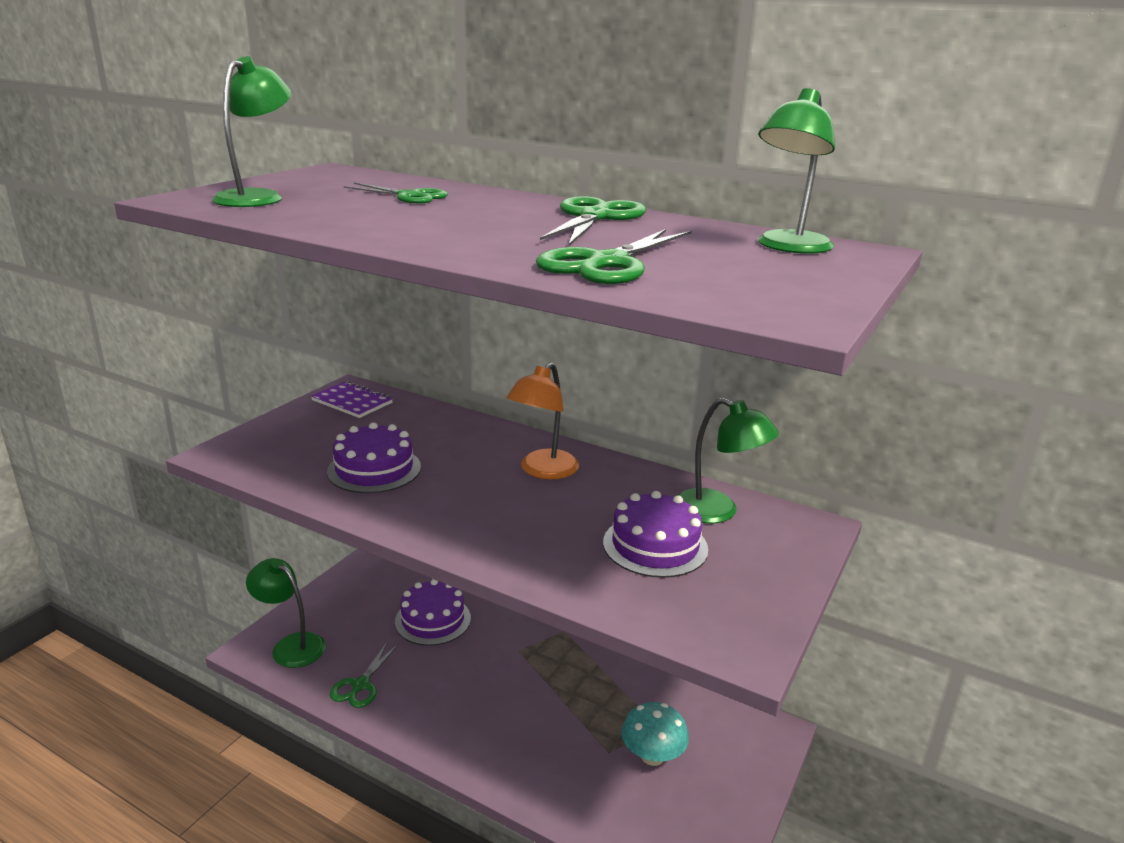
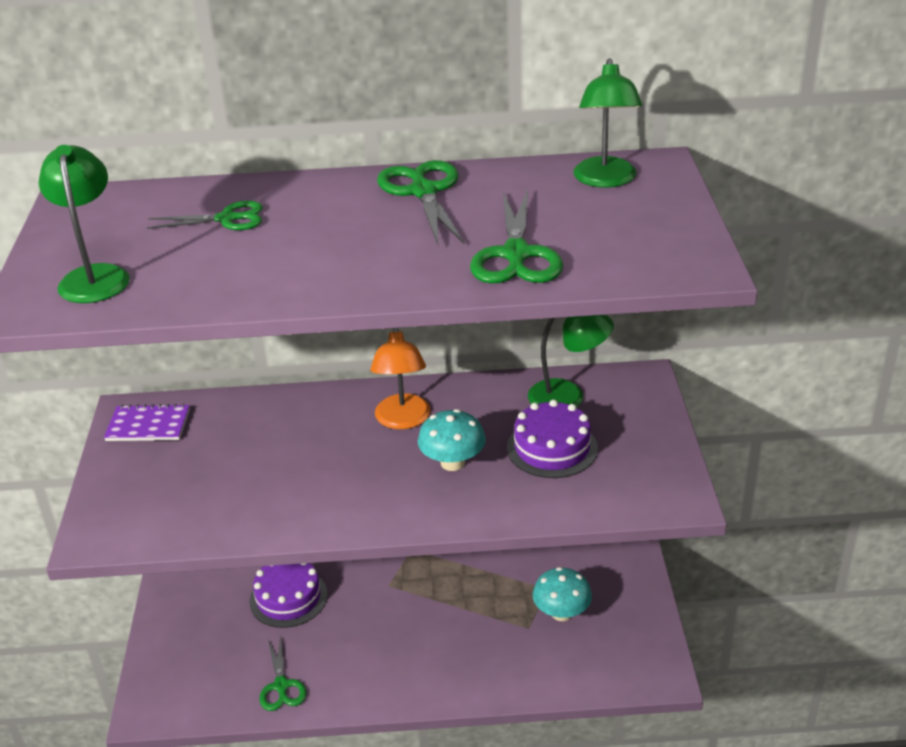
camera: 30 degrees left, 10 degrees up
(291, 645) = (179, 688): green lamp -> none
(374, 469) = (259, 485): purple cake -> none
(548, 518) = (452, 463): none -> turquoise mushroom

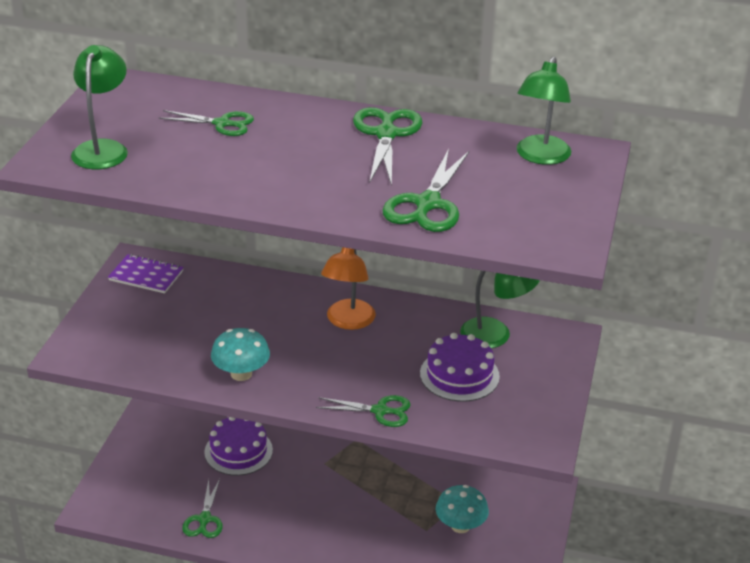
camera: 15 degrees right, 0 degrees up
(452, 463) = (371, 366): turquoise mushroom -> turquoise mushroom (241, 374)
(487, 510) = (380, 411): none -> green scissors

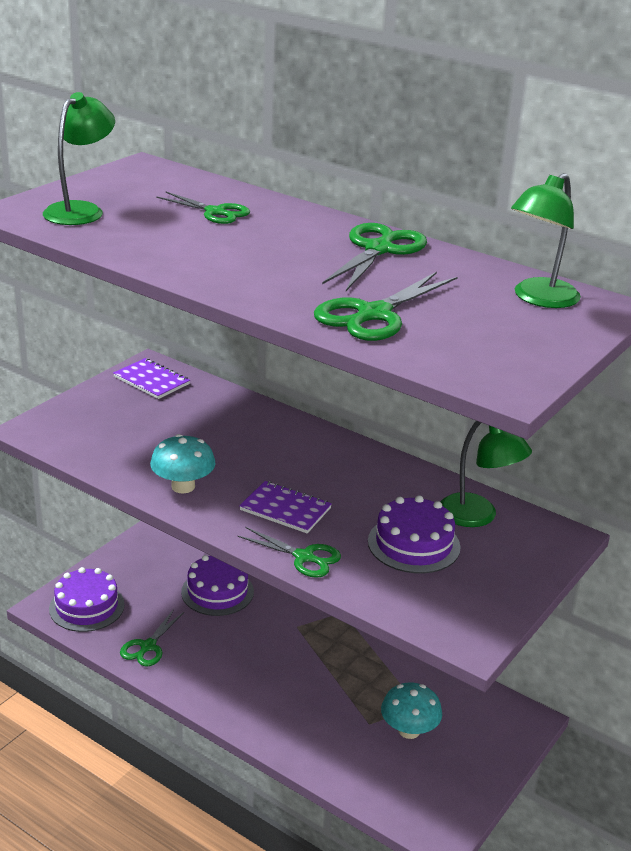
camera: 20 degrees right, 5 degrees down
(128, 499) = (87, 606): none -> purple cake
(340, 371) = (285, 509): none -> purple notebook
(348, 321) = (324, 465): orange lamp -> none

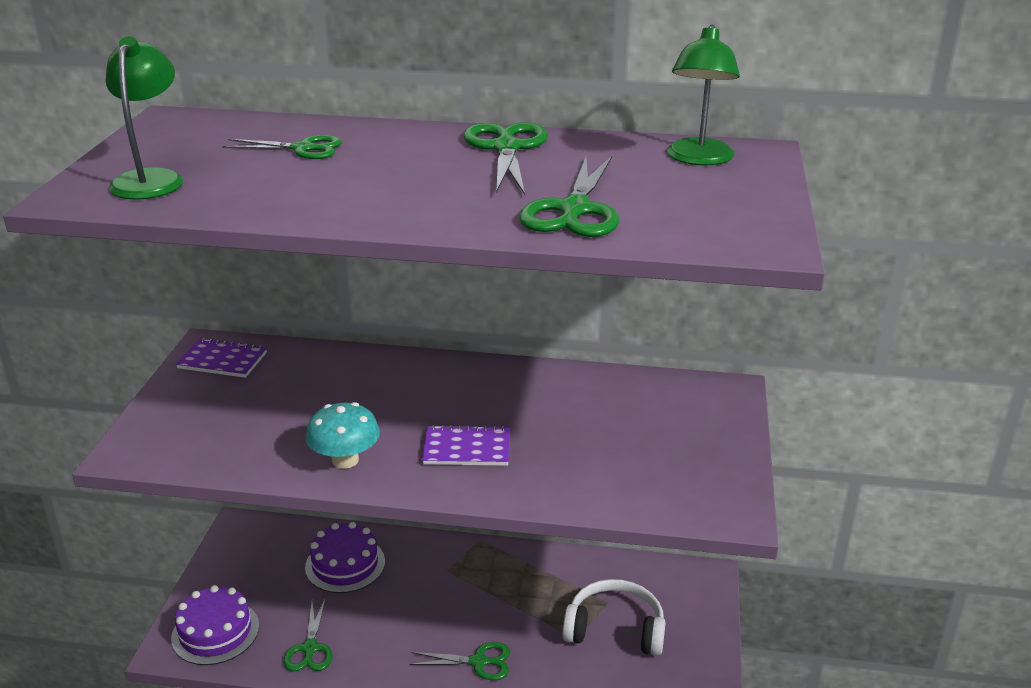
camera: 25 degrees left, 0 degrees up
(304, 557) = (524, 490): green scissors -> green scissors (479, 662)
(409, 730) = (615, 629): turquoise mushroom -> white headphones
(414, 544) = (612, 441): purple cake -> none
(478, 516) = (645, 396): green lamp -> none

